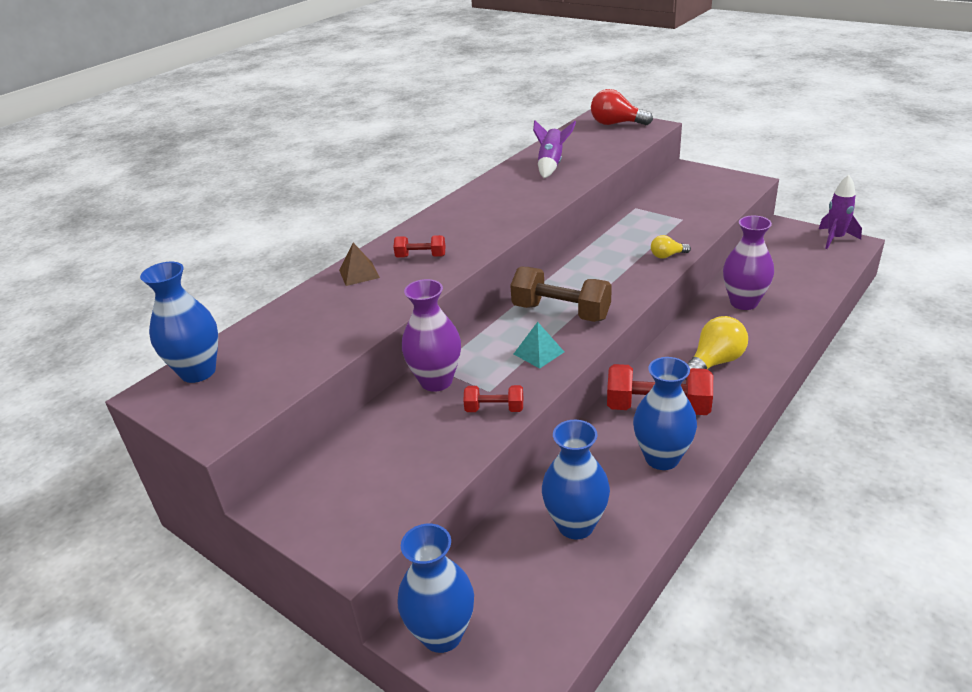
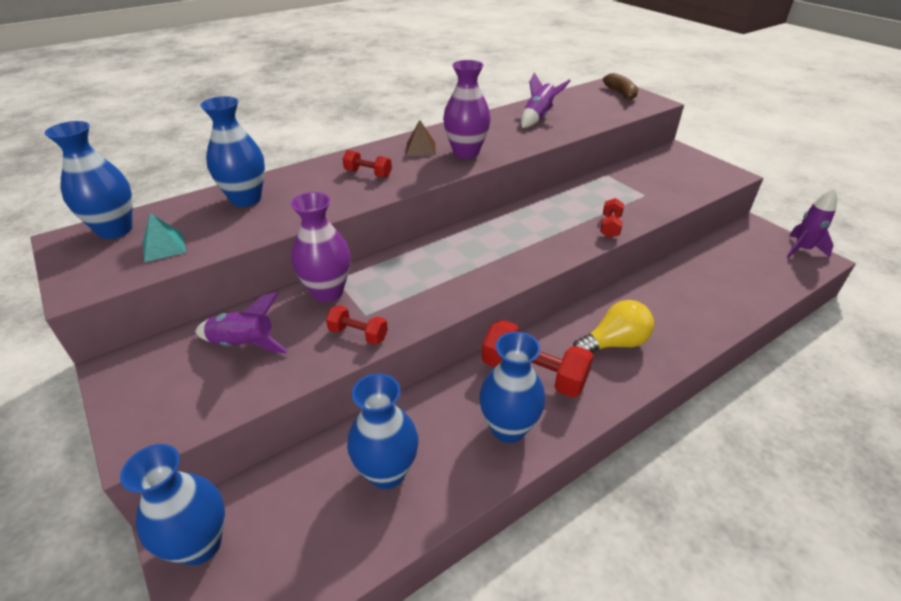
camera: 15 degrees right, 5 degrees up
(313, 310) = (246, 199): none -> blue vase
(359, 273) = (307, 176): brown pyramid -> brown pyramid (420, 149)
(389, 448) = (244, 344): none -> purple rocket
(538, 353) = (433, 290): turquoise pyramid -> turquoise pyramid (164, 247)
(561, 312) = (478, 256): brown dumbbell -> none
(616, 124) = (621, 94): red light bulb -> brown banana
(667, 256) = (610, 226): yellow light bulb -> red dumbbell
(743, 302) = (675, 290): purple vase -> purple vase (466, 153)

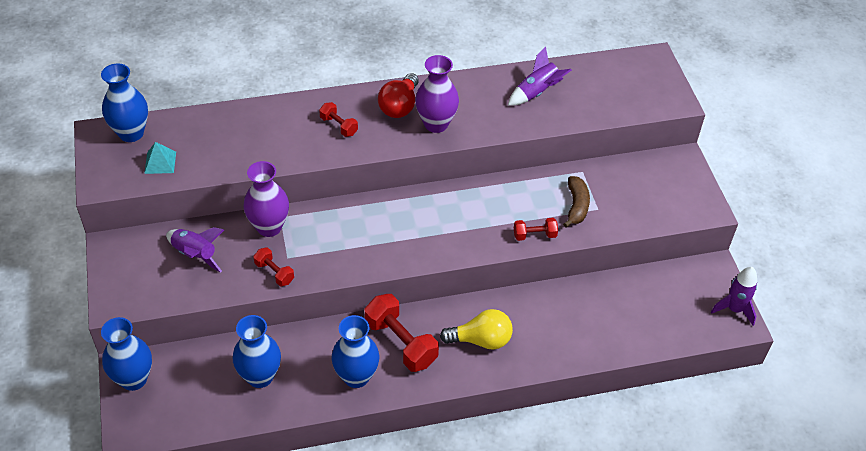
camera: 20 degrees right, 10 degrees up
(246, 199) = (232, 128): blue vase -> none
(420, 149) = (399, 106): brown pyramid -> red light bulb
(610, 226) = (534, 235): red dumbbell -> red dumbbell turned 45 degrees clockwise
(621, 94) = (652, 78): brown banana -> brown banana (576, 206)

